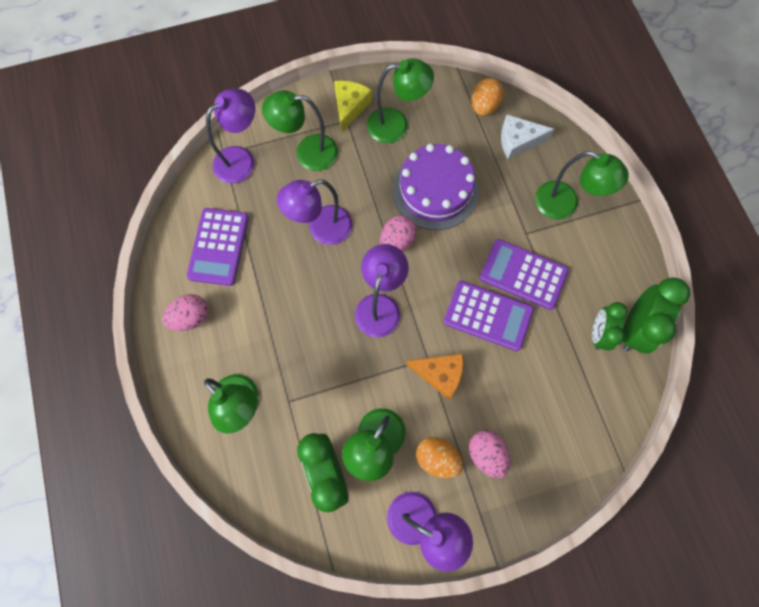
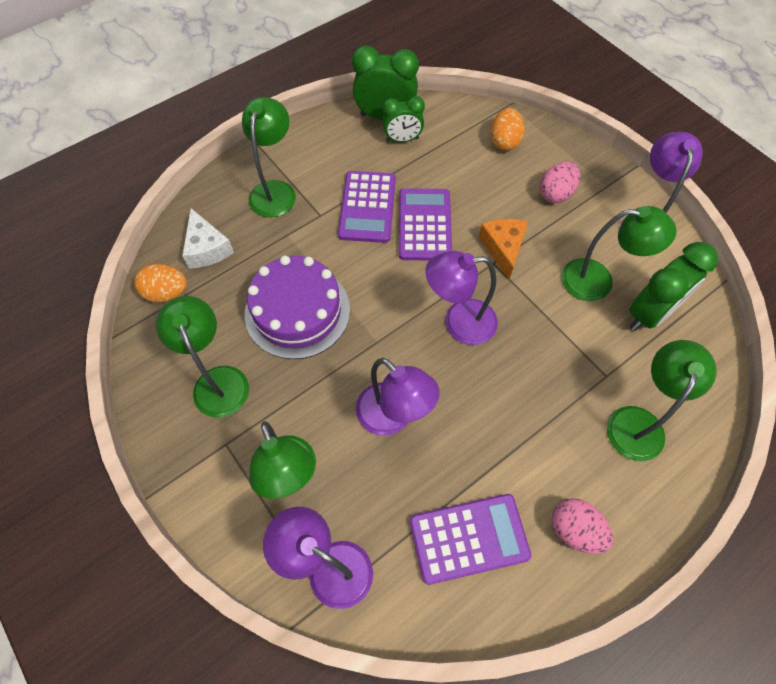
camera: 110 degrees left, 10 degrees down
(350, 107) = (203, 447): yellow cheese -> none
(397, 241) = (376, 330): pink egg -> none
(437, 458) = (581, 228): orange egg -> orange egg (504, 141)

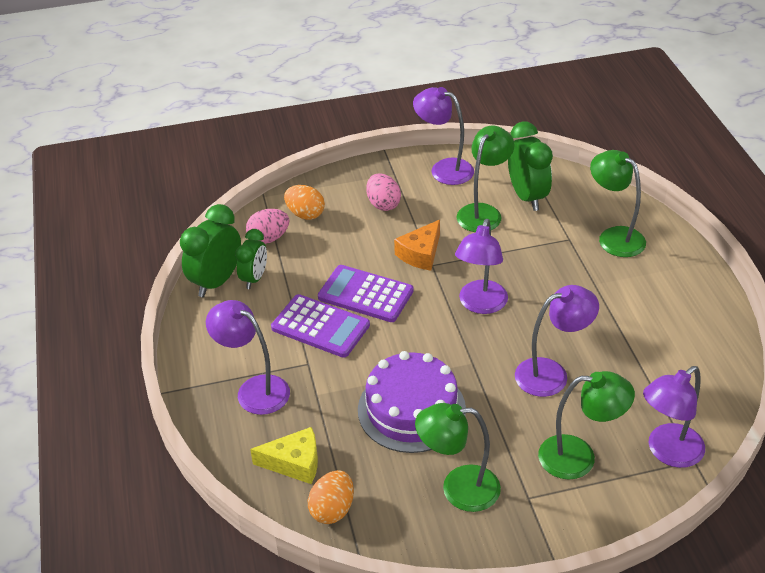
camera: 65 degrees left, 20 degrees down
(207, 248) = (294, 463): white cheese -> yellow cheese
(275, 190) = (254, 390): green lamp -> purple lamp
(469, 538) = (672, 360): purple calculator -> none
(503, 248) = (421, 254): orange cheese -> orange cheese turned 75 degrees counterclockwise
(575, 530) = (684, 300): pink egg -> pink egg (269, 238)

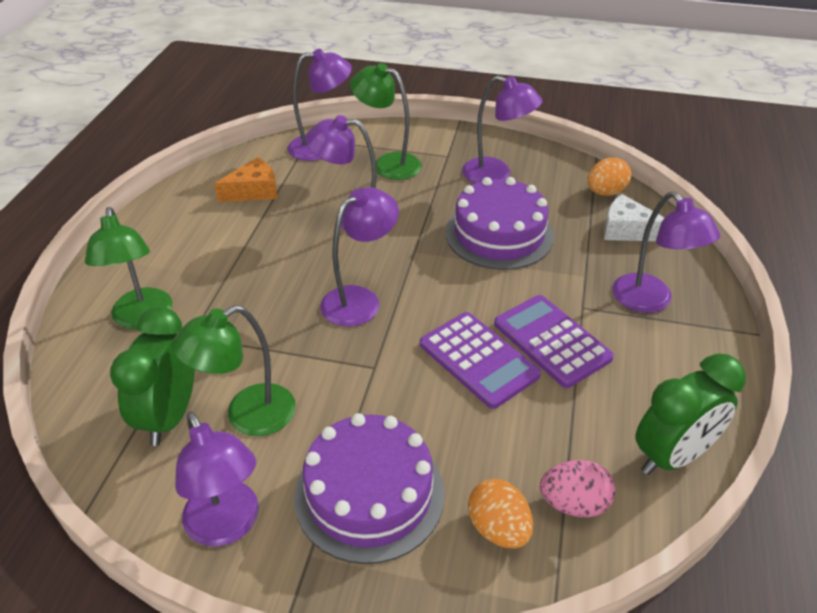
camera: 155 degrees left, 0 degrees up
(254, 278) = (615, 439): green clock -> none
(294, 463) = (627, 230): yellow cheese -> white cheese
(383, 204) = (369, 494): pink egg -> purple cake
(421, 254) = (376, 387): orange cheese -> orange cheese (254, 191)
(458, 488) = (496, 175): green lamp -> purple lamp

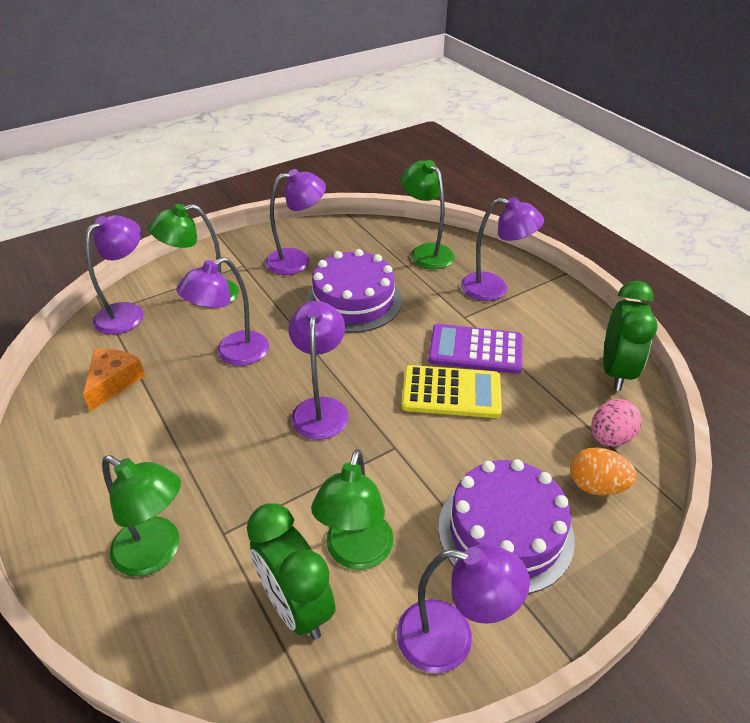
camera: 45 degrees left, 0 degrees up
(478, 360) = (451, 392): purple calculator -> yellow calculator
(605, 192) = (383, 234): orange egg -> none
(627, 230) = (426, 252): white cheese -> green lamp

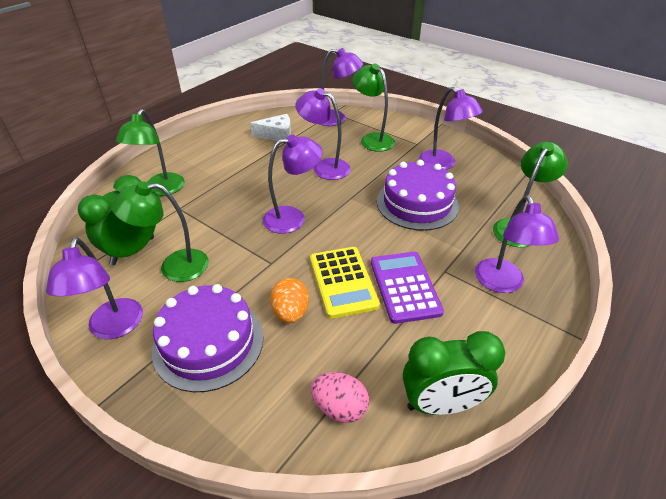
camera: 70 degrees right, 0 degrees up
(113, 382) = (277, 135): orange cheese -> white cheese
(596, 486) = (274, 402): orange egg -> orange egg (290, 312)

